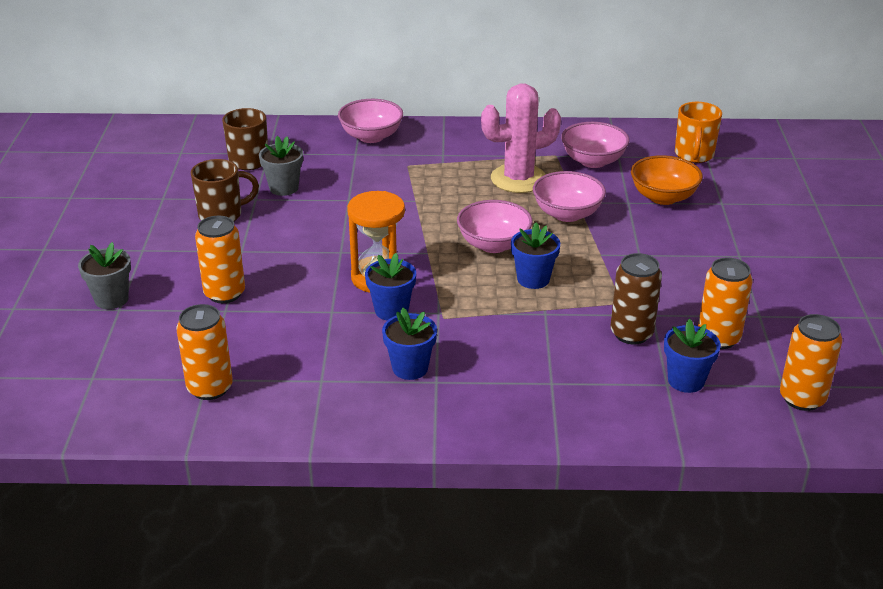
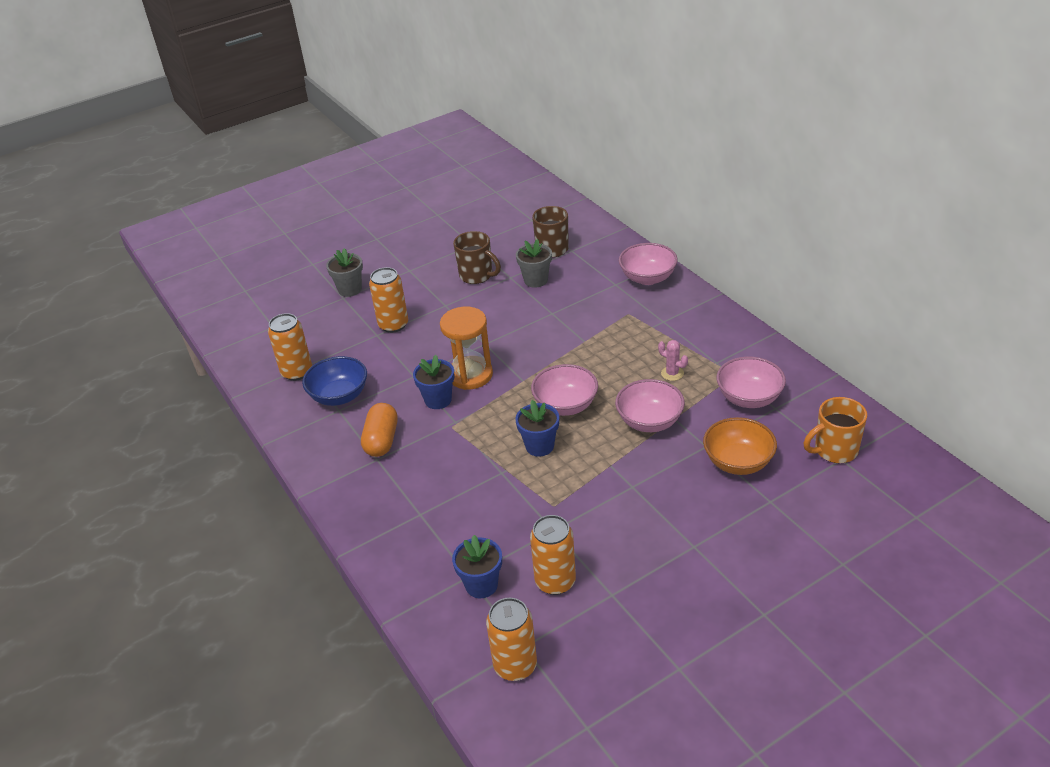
camera: 60 degrees right, 5 degrees up
(297, 371) = (339, 396): none -> blue bowl
(410, 368) = (381, 440): blue flower pot -> orange capsule
(518, 179) = (672, 373): pink cactus -> pink cactus, size x0.43
(631, 333) = (516, 529): brown can -> none

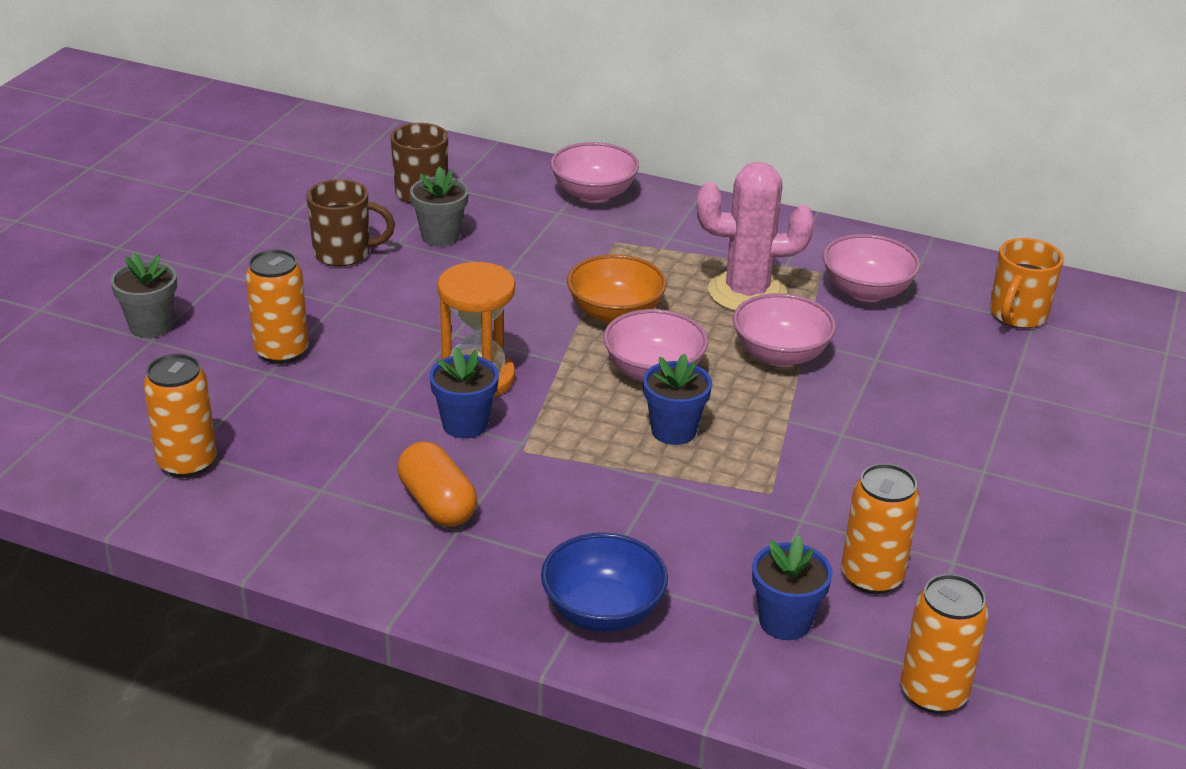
camera: 40 degrees left, 5 degrees down
(339, 396) = (300, 471): blue bowl -> blue bowl (602, 611)
(672, 373) = (747, 293): pink cactus -> pink cactus, size x2.33
(738, 462) = (931, 363): orange bowl -> orange bowl (615, 313)

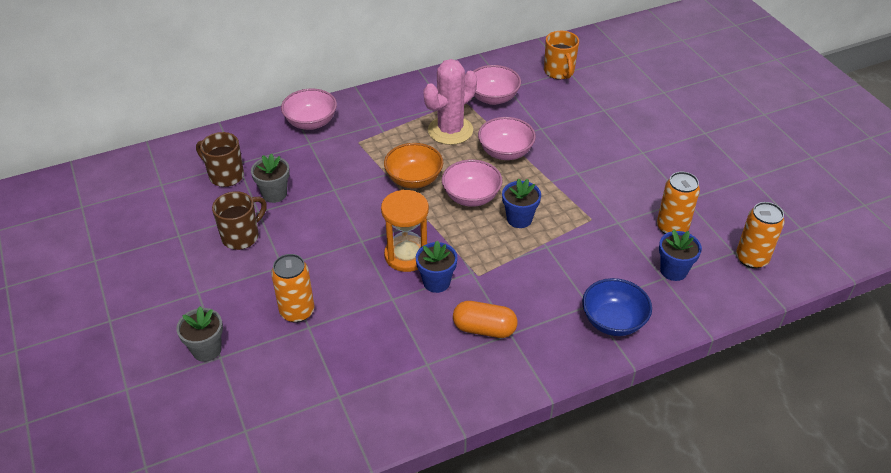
camera: 45 degrees left, 10 degrees up
(187, 463) = (347, 403): orange can -> none

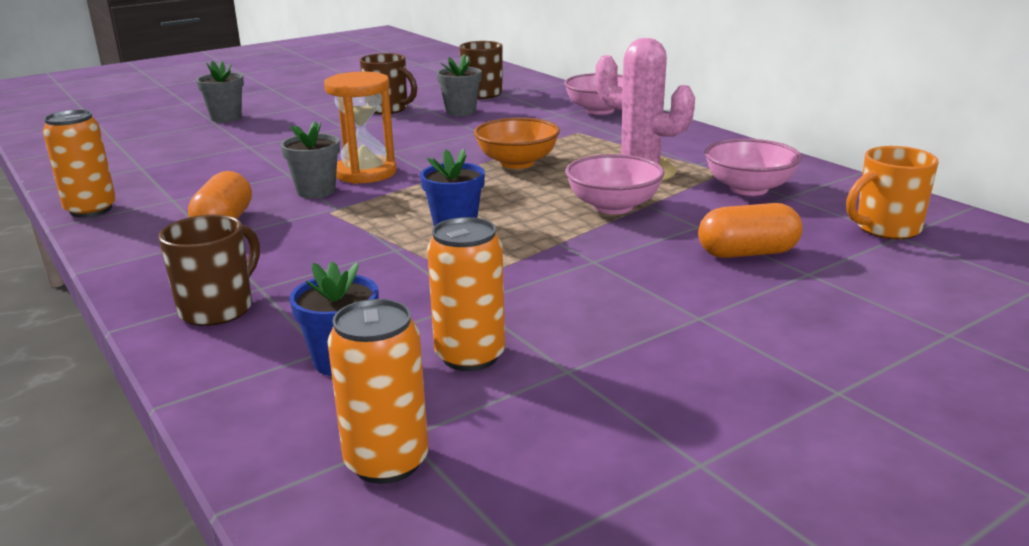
camera: 80 degrees right, 20 degrees down
(297, 311) = (273, 139): orange can -> orange can (91, 210)
(436, 282) = (316, 191): blue flower pot -> grey flower pot
(471, 197) = (494, 195): pink bowl -> none
(579, 121) = (747, 253): none -> orange capsule
(613, 321) = (218, 308): blue bowl -> brown mug

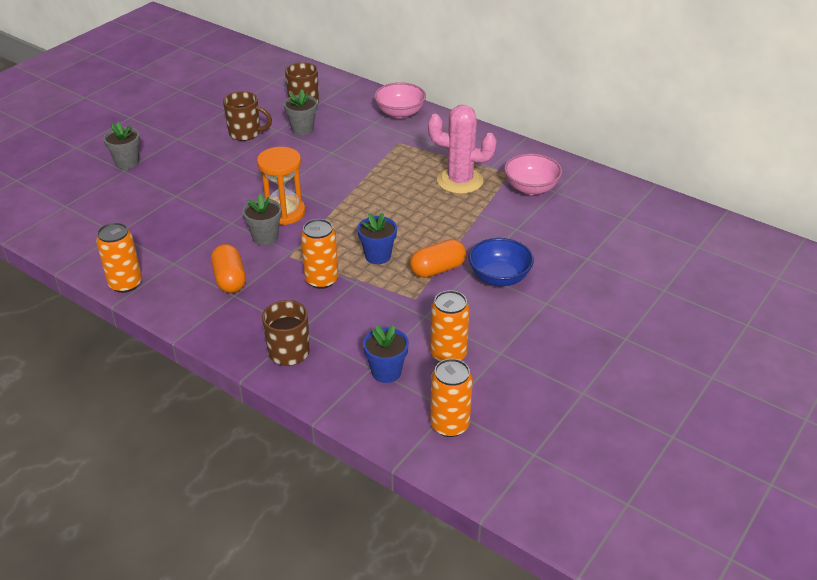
camera: 20 degrees left, 15 degrees up
(349, 240) = (321, 280): none -> orange can
(517, 163) = (378, 184): orange bowl -> none
(613, 207) = (460, 220): pink bowl -> none
(633, 274) = (499, 277): none -> blue bowl
(747, 253) = (551, 248): orange capsule -> orange capsule (438, 269)
(886, 229) = (616, 213): orange mug -> none

